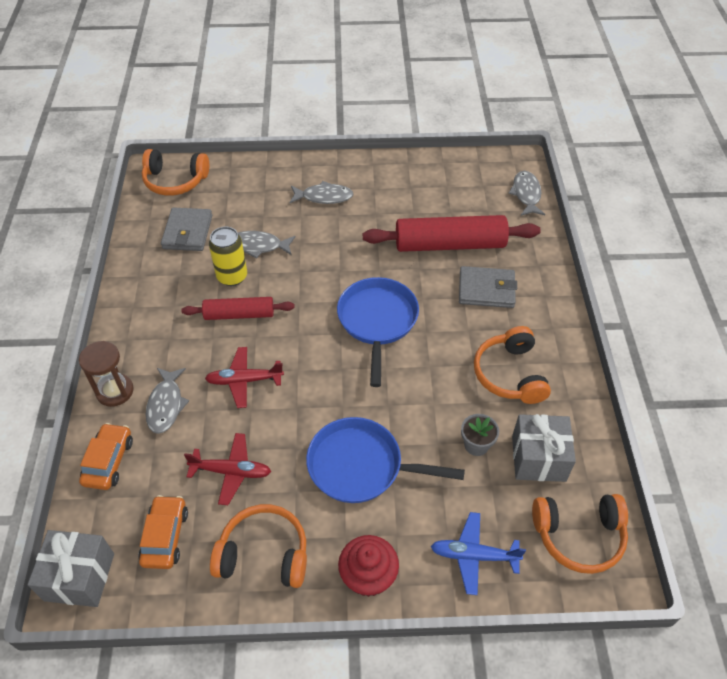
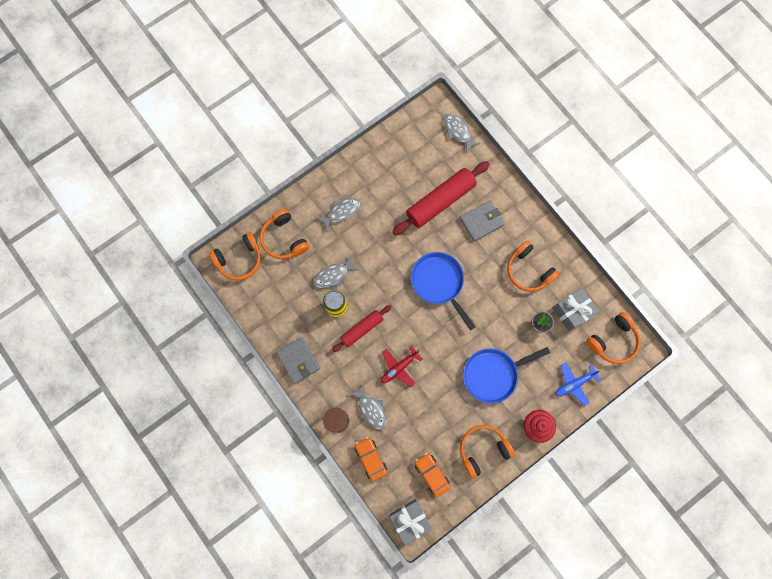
camera: 35 degrees left, 25 degrees up
(187, 232) = (283, 293): grey wallet -> grey wallet (298, 360)
(231, 471) = (434, 421): red plane -> none
(239, 188) = (284, 239): none -> orange headphones

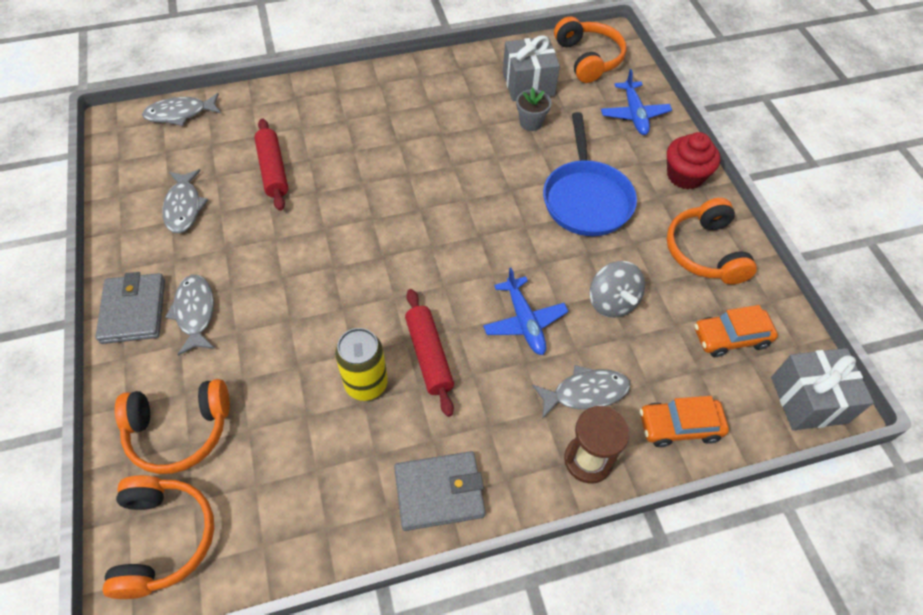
camera: 70 degrees left, 20 degrees down
(333, 275) = (303, 368): grey fish -> grey fish (184, 207)
(399, 367) = (524, 322): red plane -> blue plane
(428, 408) = (612, 302): none -> grey spinning top
(439, 283) = (405, 216): blue pan -> none
(440, 201) = (273, 170): red rolling pin -> red rolling pin, size x0.59
(481, 221) = (339, 133): grey wallet -> grey wallet (133, 311)
(528, 270) = (444, 107): orange headphones -> none

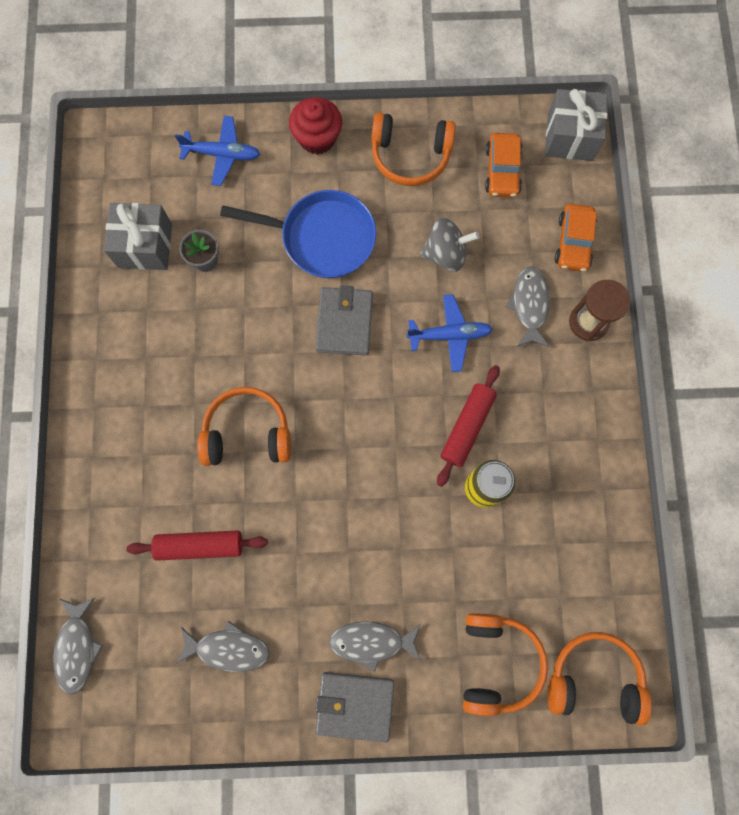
camera: 75 degrees left, 20 degrees up
(429, 355) = (467, 427): red rolling pin -> red rolling pin turned 60 degrees counterclockwise
(439, 492) = (594, 445): grey wallet -> grey wallet (344, 323)
(588, 59) = (124, 172): orange headphones -> orange headphones (247, 433)

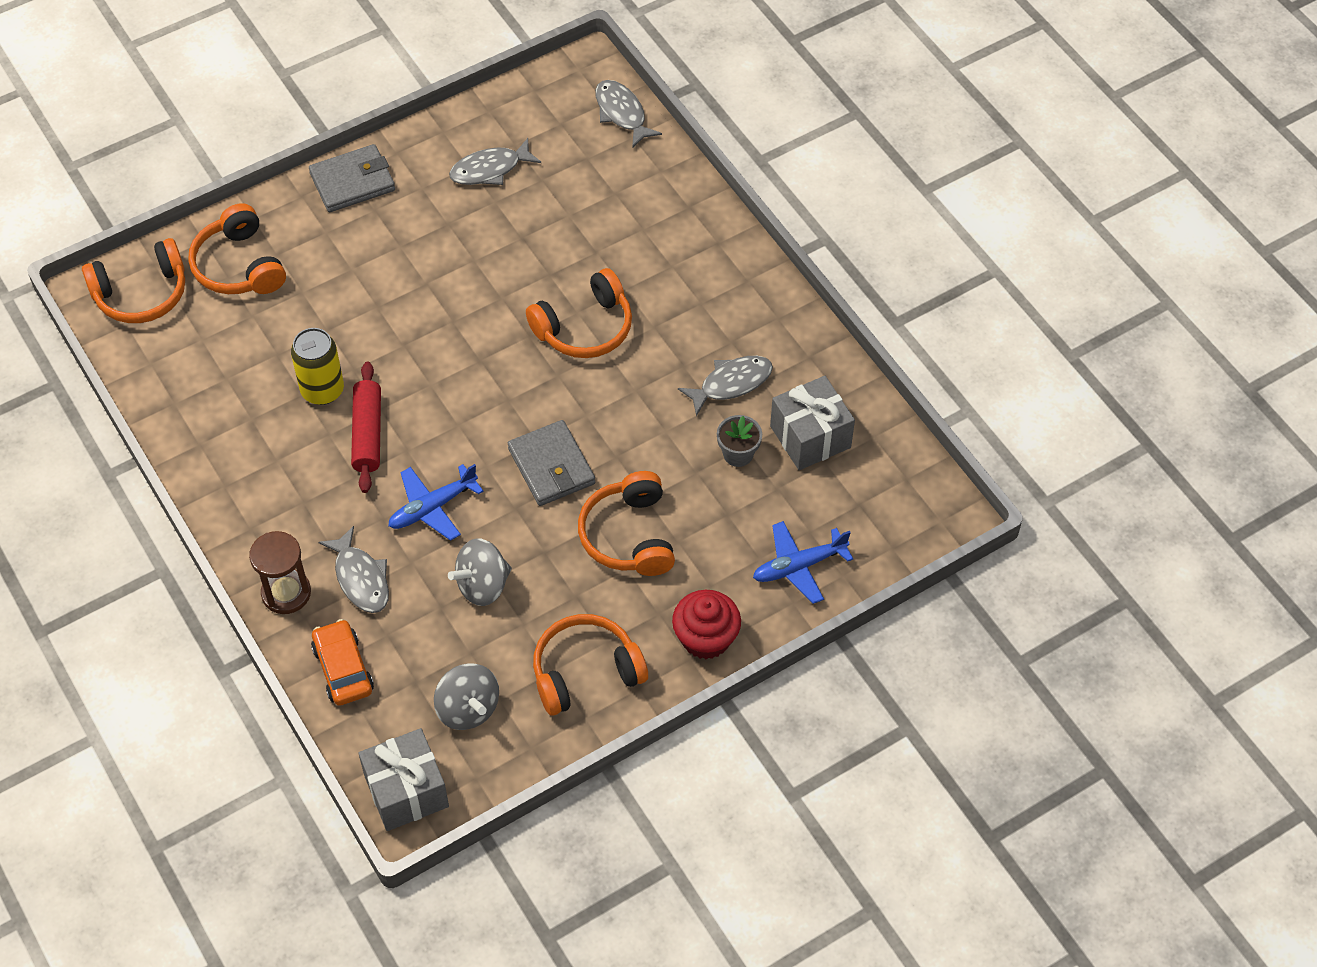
camera: 150 degrees right, 20 degrees down
(200, 546) = (567, 225): red rolling pin -> none
(322, 237) = (629, 535): blue pan -> orange headphones
(371, 642) = (364, 229): grey fish -> grey fish (731, 383)
(502, 171) = (468, 709): orange car -> grey spinning top

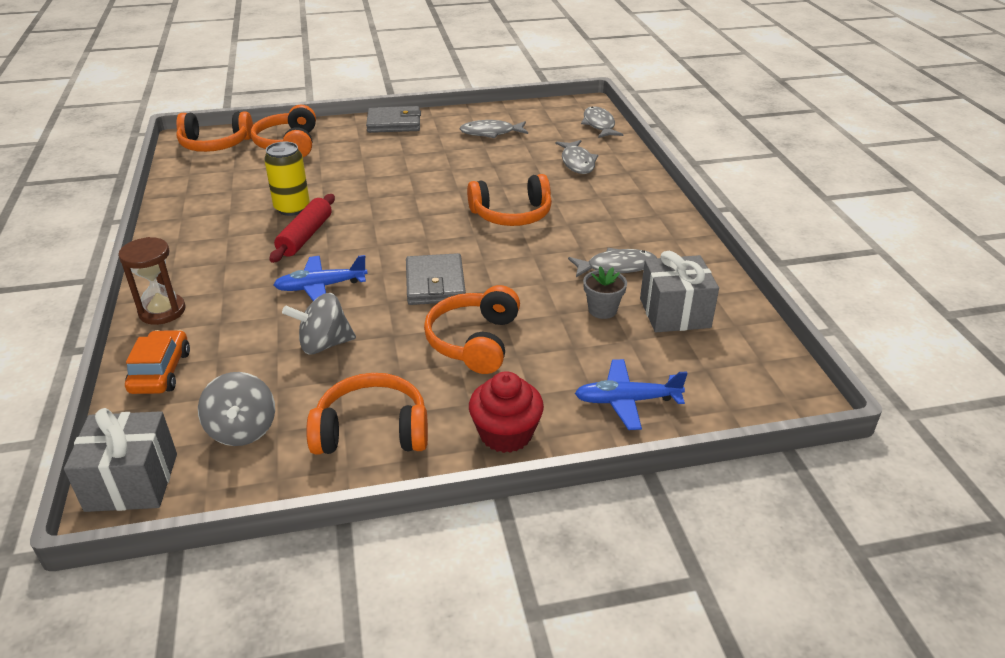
camera: 20 degrees right, 20 degrees down
(361, 578) = (228, 316): grey fish -> grey fish (577, 162)

